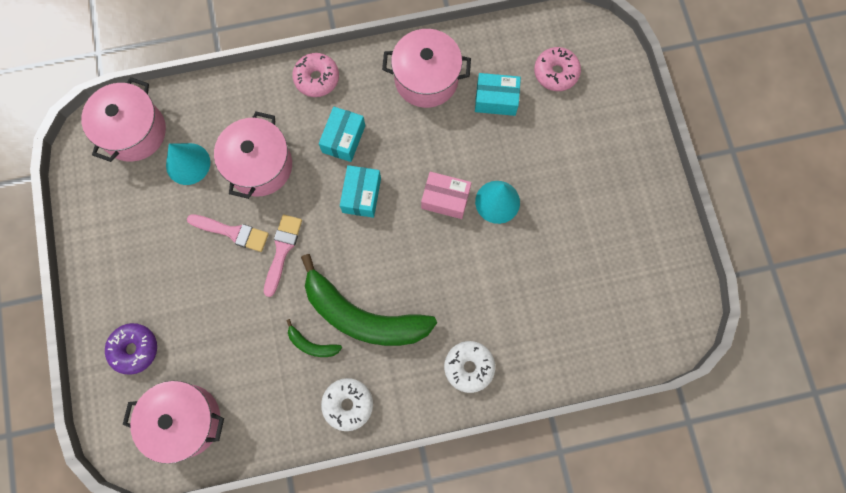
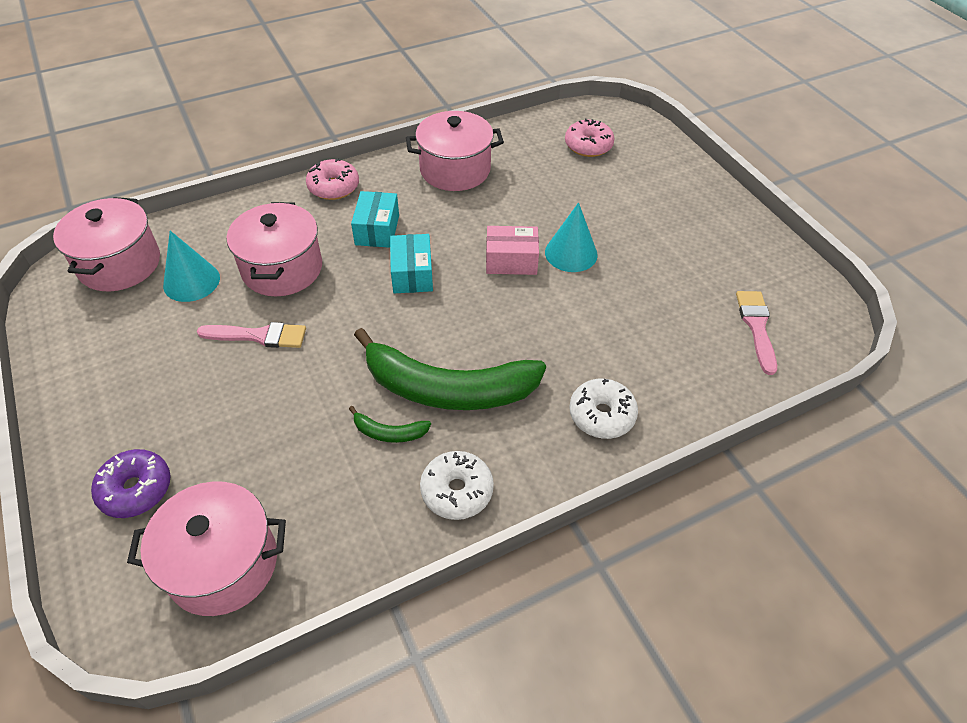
camera: 15 degrees left, 25 degrees down
(282, 250) = (327, 342): pink brush -> pink brush (756, 327)
(496, 99) = (535, 174): turquoise box -> none

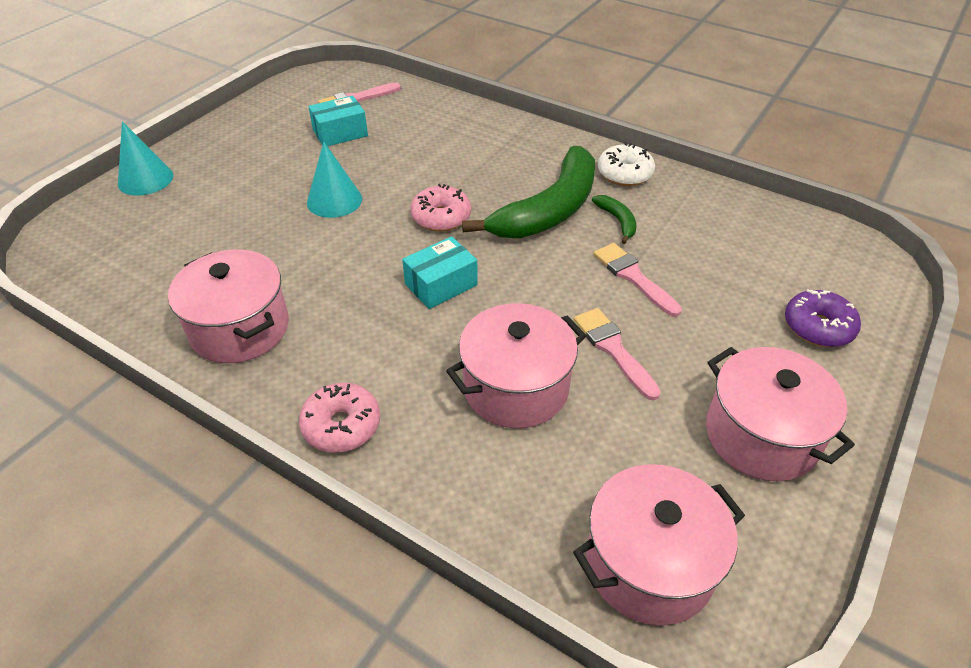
camera: 120 degrees left, 5 degrees down
(191, 281) = (604, 458): turquoise cone -> turquoise cone (145, 179)
(223, 564) = (795, 247): pink pot -> pink pot (761, 435)
(312, 396) = (633, 277): none -> pink brush
(377, 230) = (395, 342): turquoise box -> turquoise box (340, 133)
(448, 388) = (549, 210): green banana -> green banana turned 60 degrees clockwise
(511, 261) = (372, 230): pink box -> none
(588, 146) = (135, 243): pink donut -> pink donut (441, 217)
(601, 415) = (501, 138): white donut -> none

